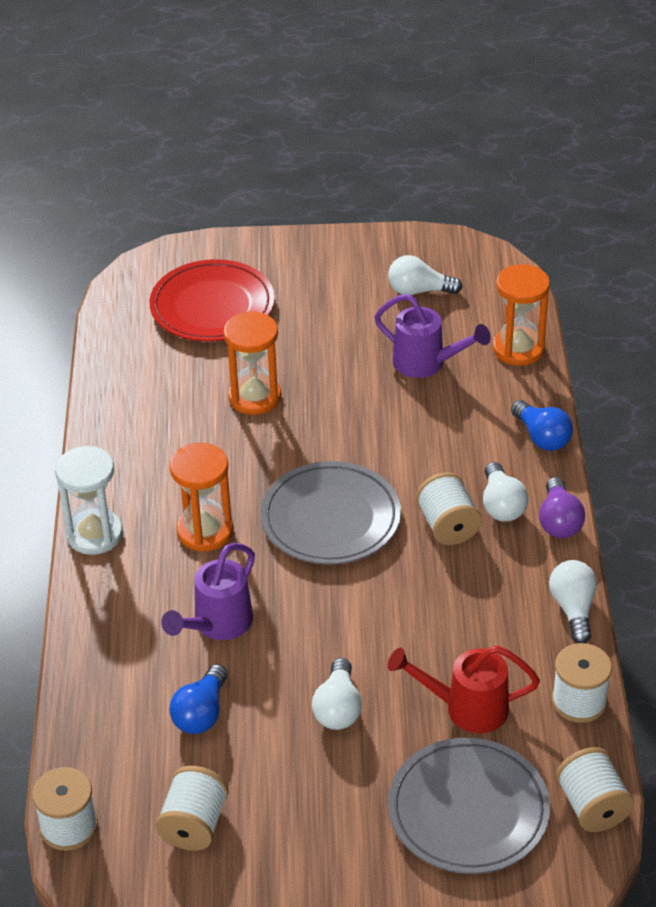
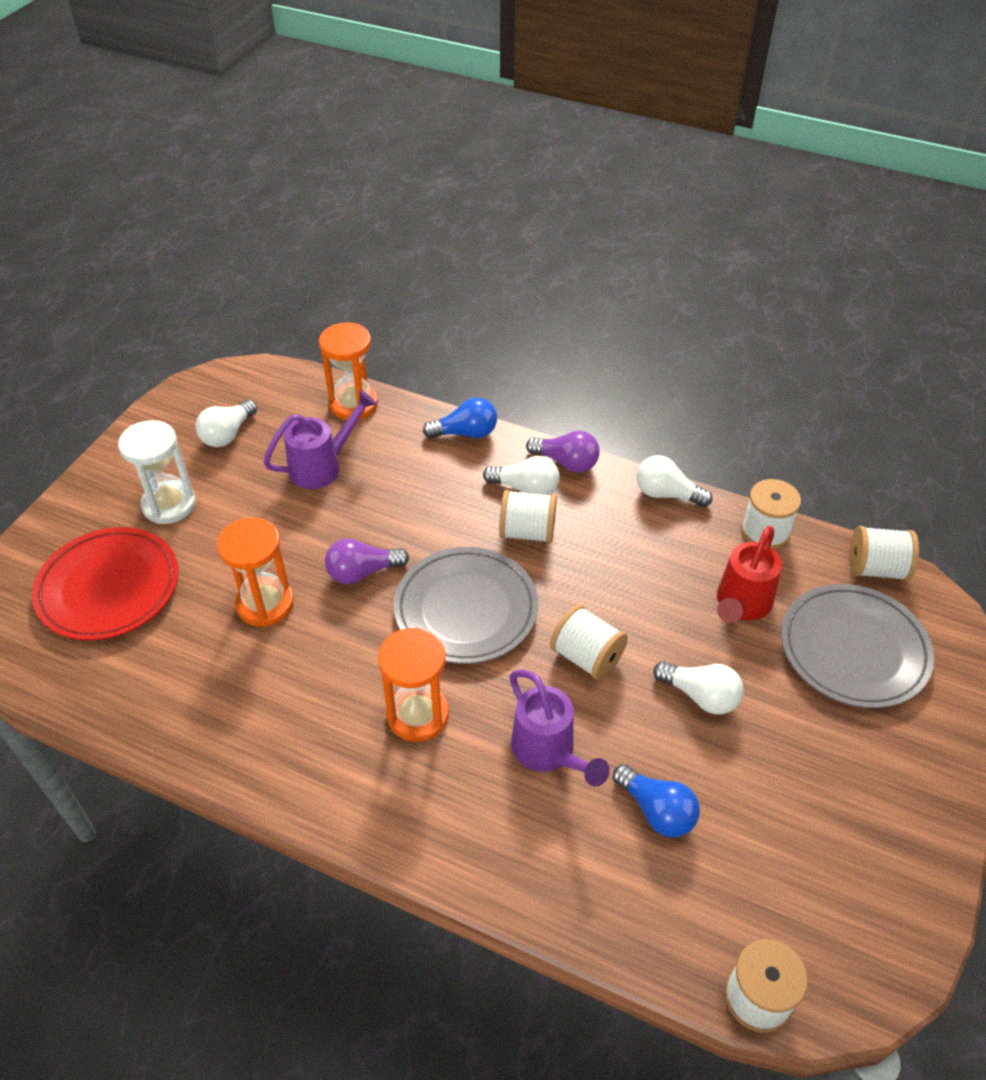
camera: 65 degrees left, 5 degrees up
(94, 534) = (357, 818): white hourglass -> white hourglass (169, 504)
(194, 824) = (796, 872): white spool -> white spool (586, 657)
(326, 439) = (362, 572): none -> purple light bulb

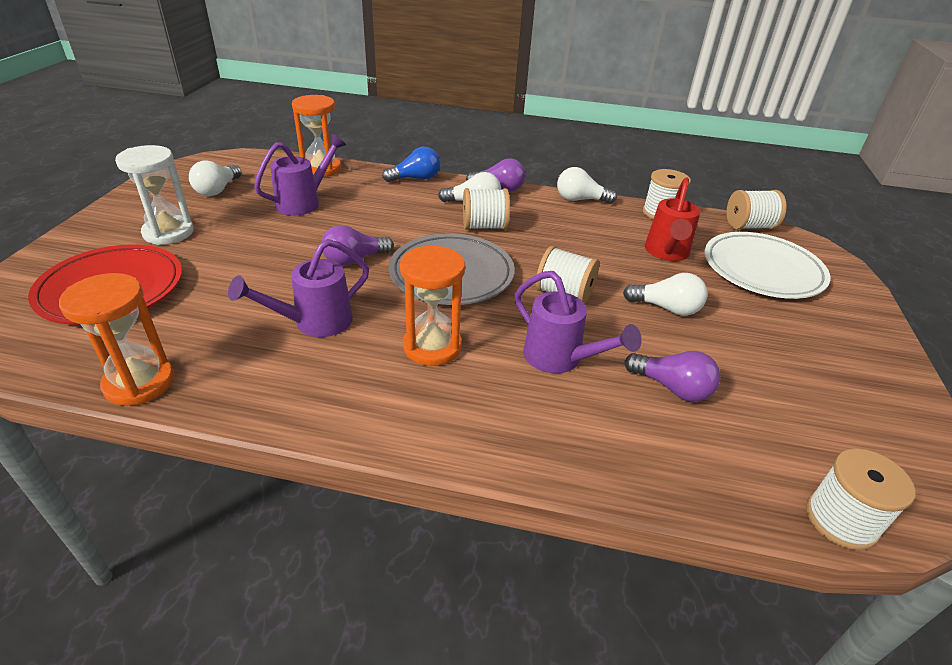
camera: 15 degrees left, 10 degrees down
(265, 604) = (269, 287): orange hourglass -> orange hourglass (139, 383)
(303, 663) = (314, 323): none -> purple watering can
(657, 811) = (672, 388): blue light bulb -> purple light bulb
(853, 649) = (762, 270): grey plate -> white plate

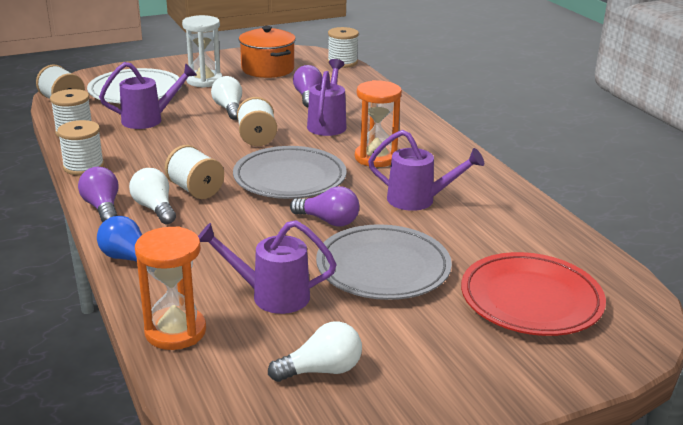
camera: 125 degrees left, 10 degrees down
(139, 383) = (555, 225): orange hourglass -> none
(168, 232) = (434, 335): white hourglass -> white hourglass (204, 81)
(259, 251) = (383, 268): none -> grey plate
(580, 200) = (83, 166): white light bulb -> white spool
(666, 253) = (149, 120): red watering can -> purple watering can
(823, 403) = (267, 69): none -> orange pot

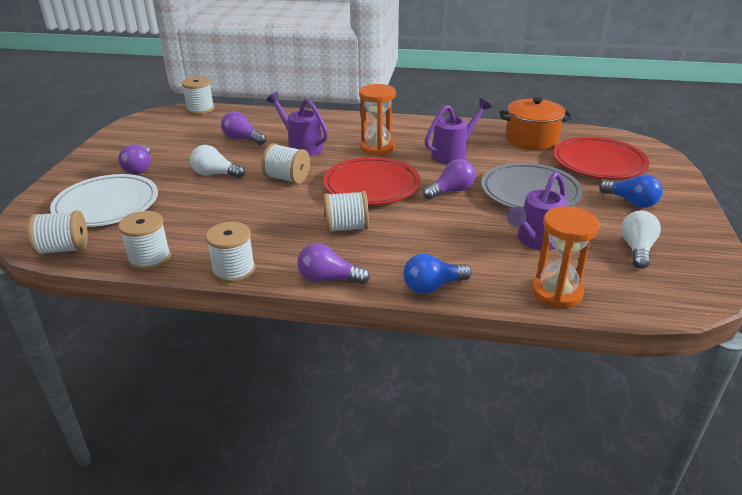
camera: 55 degrees left, 5 degrees up
(149, 120) = (181, 214): purple watering can -> none
(155, 208) = (358, 254): white light bulb -> none
(204, 81) = (139, 168): white hourglass -> purple light bulb
(267, 69) = (162, 138): orange pot -> orange pot (531, 139)
(290, 178) = (371, 186): grey plate -> red plate
(445, 345) = (631, 202): none -> blue light bulb

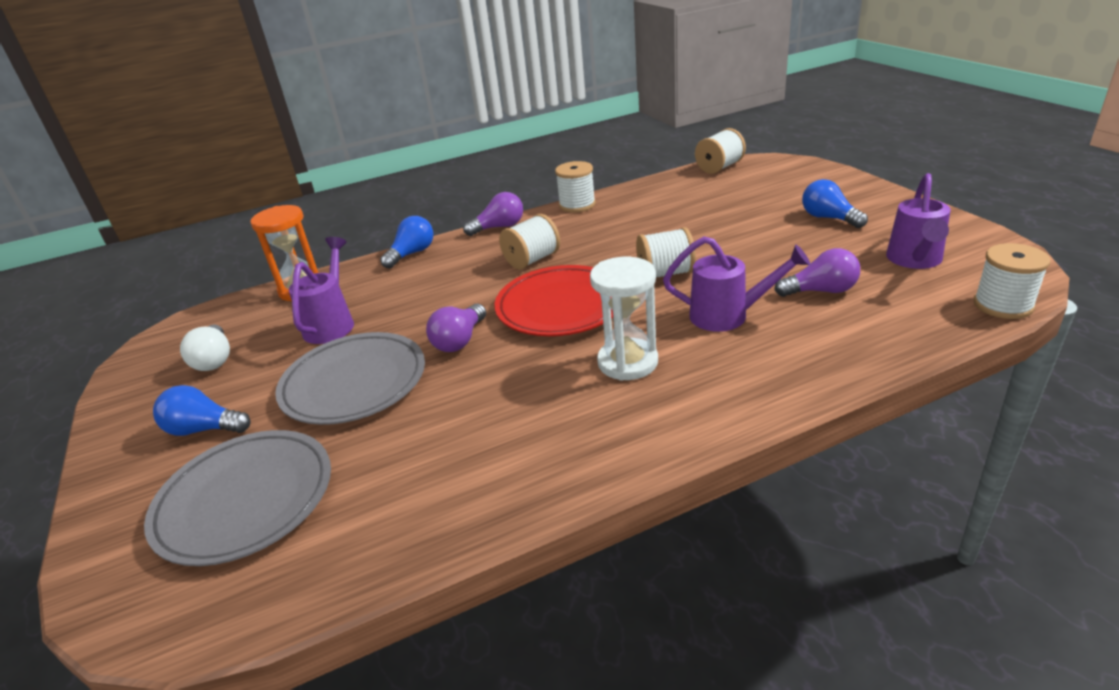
camera: 150 degrees right, 0 degrees up
(107, 205) = (767, 191): white plate -> none
(139, 168) = (828, 218): purple light bulb -> blue light bulb
(149, 258) = (650, 186): white spool -> none
(215, 174) = (746, 245): white light bulb -> none
(377, 148) = (627, 362): orange hourglass -> white hourglass
(453, 154) = (504, 404): purple watering can -> purple watering can (914, 260)
(531, 139) = (386, 512): orange pot -> none
(599, 163) = (245, 500): red plate -> grey plate

